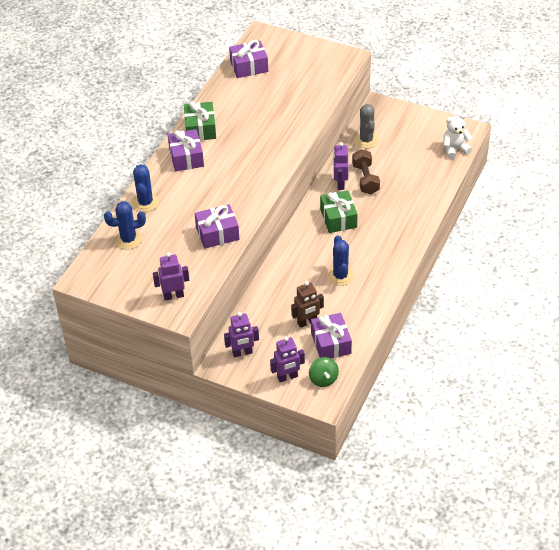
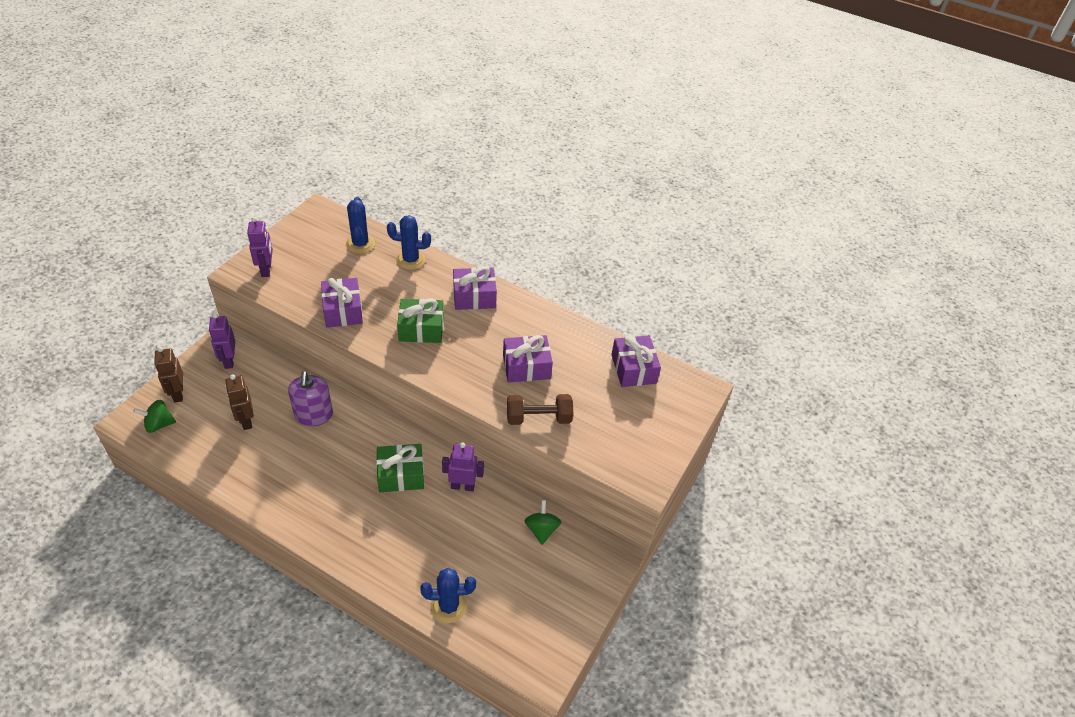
camera: 90 degrees right, 0 degrees up
(200, 129) = (521, 313): green gift -> green gift (421, 329)
(287, 377) = (178, 394): purple robot -> brown robot
(292, 281) = (314, 415): none -> purple soap dispenser
(331, 343) = (206, 438): purple gift -> purple gift (526, 367)
(340, 276) = (304, 462): blue cactus -> blue cactus (448, 606)
(365, 179) = (465, 516): brown dumbbell -> brown dumbbell (538, 418)
(366, 140) = (541, 529): grey cactus -> green spinning top
(454, 149) = (504, 645): white teddy bear -> none

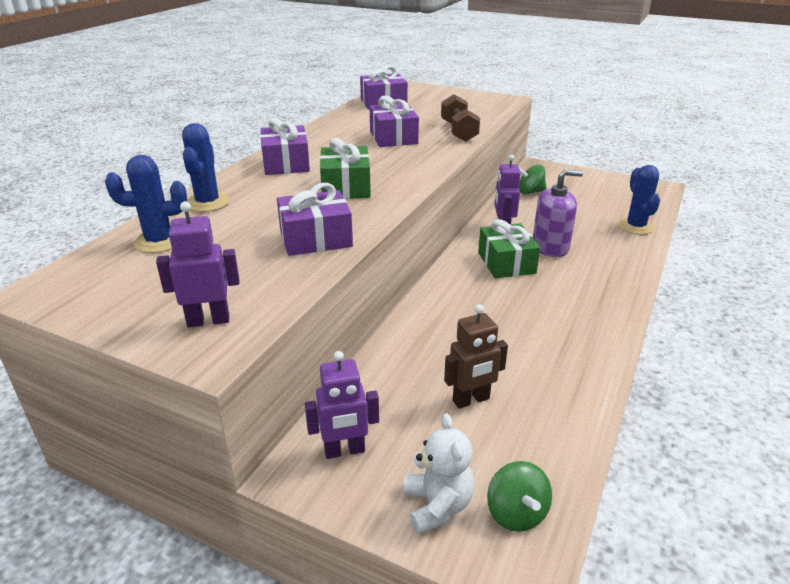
camera: 90 degrees left, 15 degrees down
(178, 394) = (437, 506): brown robot -> white teddy bear
(314, 415) = (440, 336): purple soap dispenser -> purple soap dispenser (550, 247)

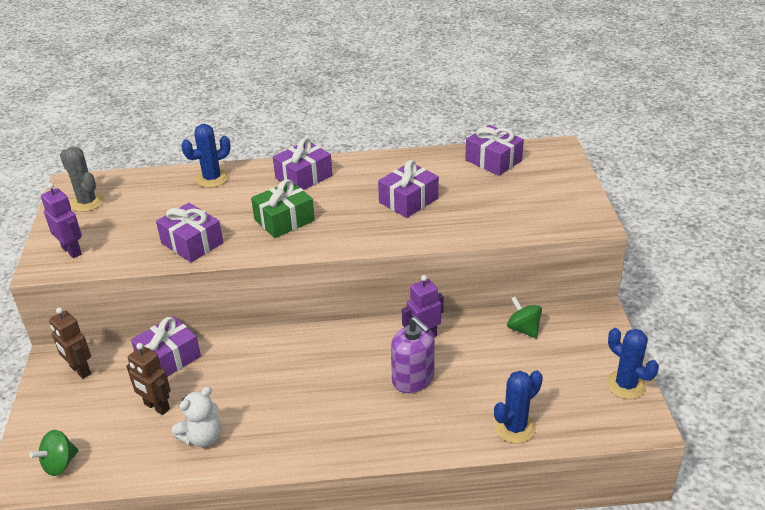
camera: 60 degrees right, 5 degrees up
(110, 287) = (87, 202): none -> grey cactus
(159, 241) = (148, 189): blue cactus -> blue cactus (626, 385)
(344, 451) = (80, 370): purple robot -> brown robot
(394, 370) = (169, 358): none -> purple gift
(437, 506) = (52, 427): white teddy bear -> white teddy bear (202, 437)
(459, 131) = (462, 228): brown dumbbell -> none
(506, 263) = (360, 361): green gift -> none

